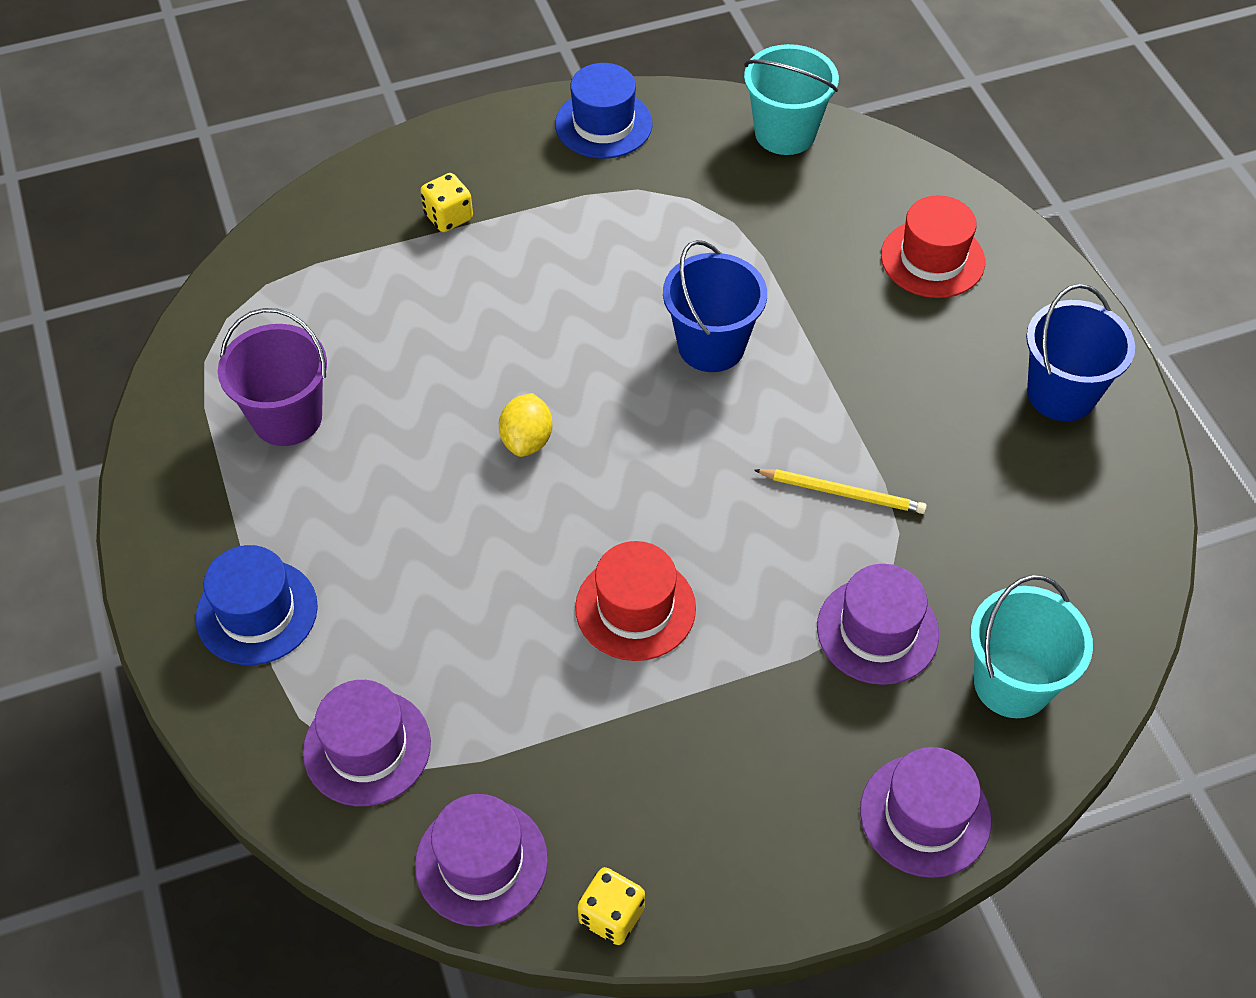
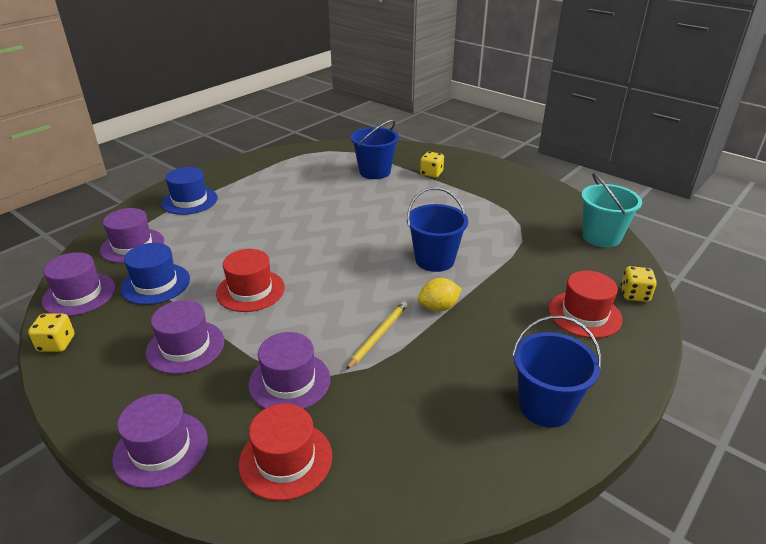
camera: 60 degrees right, 20 degrees down
(287, 418) = (291, 176): purple bucket -> none
(376, 289) = (375, 172): none -> blue bucket
(527, 440) = (327, 230): yellow lemon -> yellow lemon (438, 307)
(603, 124) = (532, 189): blue hat -> blue hat (155, 284)
(728, 735) = (185, 347): none -> purple hat
(842, 493) = (378, 335): yellow pencil -> yellow pencil turned 135 degrees counterclockwise
(927, 187) = (634, 295): none -> yellow dice
(1012, 683) = (286, 459): turquoise bucket -> red hat

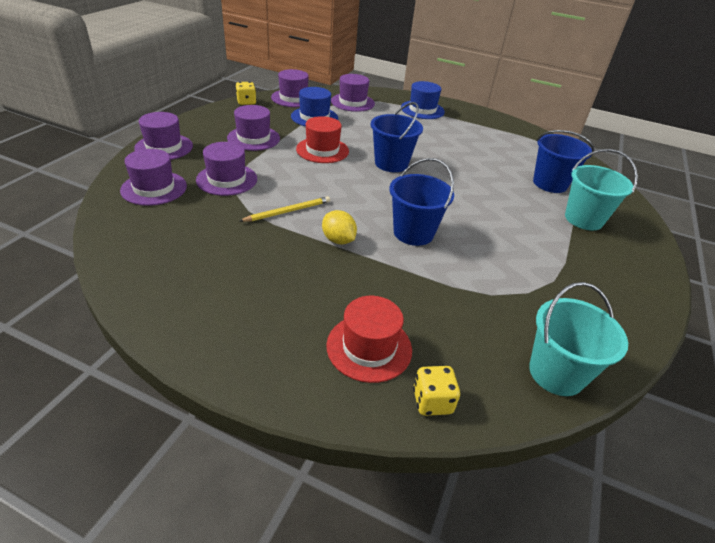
camera: 70 degrees right, 5 degrees up
(286, 459) = (154, 188): red hat -> purple hat
(378, 335) = (288, 211): yellow pencil -> yellow pencil turned 45 degrees counterclockwise
(431, 173) = (583, 219): yellow dice -> turquoise bucket
(545, 406) = (214, 312): blue bucket -> blue bucket (391, 163)

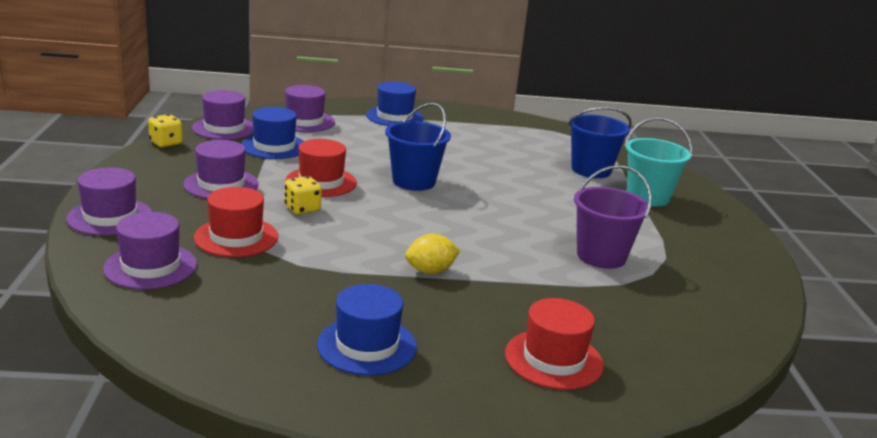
camera: 25 degrees left, 15 degrees down
(227, 179) = (236, 237): purple hat -> red hat
(235, 289) = (367, 345): none -> blue hat
(288, 211) = (346, 255): yellow pencil -> none
(338, 240) = (430, 271): yellow lemon -> yellow lemon turned 45 degrees counterclockwise
(413, 233) = (501, 246): blue bucket -> none
(432, 401) = (649, 386): yellow dice -> yellow dice (302, 209)
(493, 263) = (601, 256): none -> purple bucket
(556, 373) = (728, 333): turquoise bucket -> none

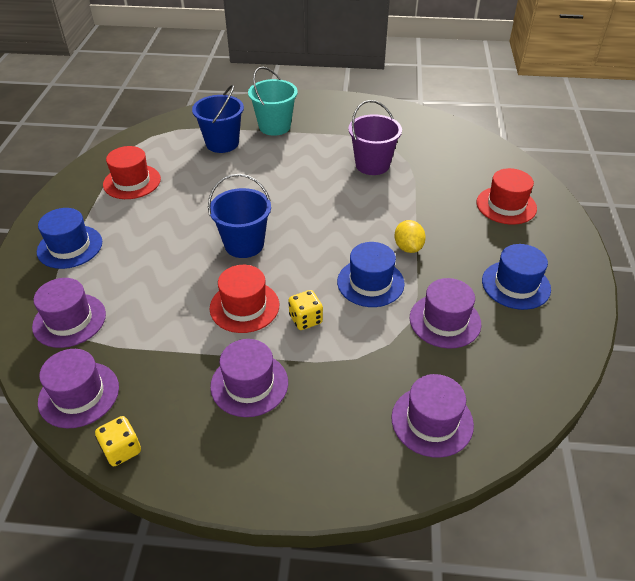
camera: 80 degrees left, 20 degrees up
(110, 217) = (334, 472): purple hat -> purple hat (445, 321)
(236, 237) = (367, 364): red hat -> red hat (132, 182)
(274, 146) = (146, 345): blue hat -> blue hat (370, 282)

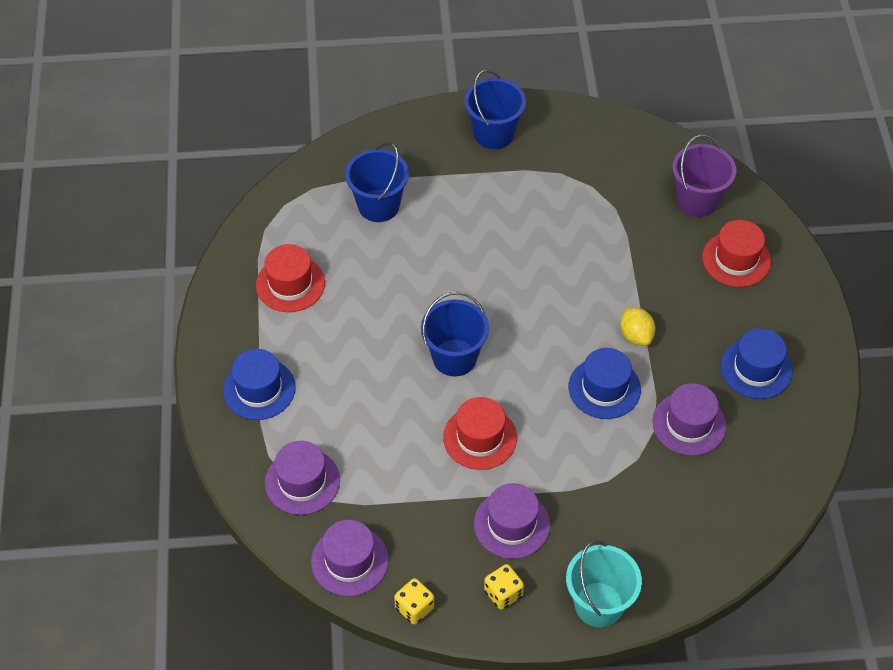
camera: 10 degrees left, 10 degrees up
(274, 126) = (435, 167): turquoise bucket -> turquoise bucket (599, 604)
(305, 319) = (547, 443): yellow dice -> yellow dice (503, 593)
(325, 113) = (493, 134): none -> blue bucket
(372, 165) = (572, 217): purple bucket -> purple bucket (697, 200)
(432, 421) = (692, 535): purple hat -> none

